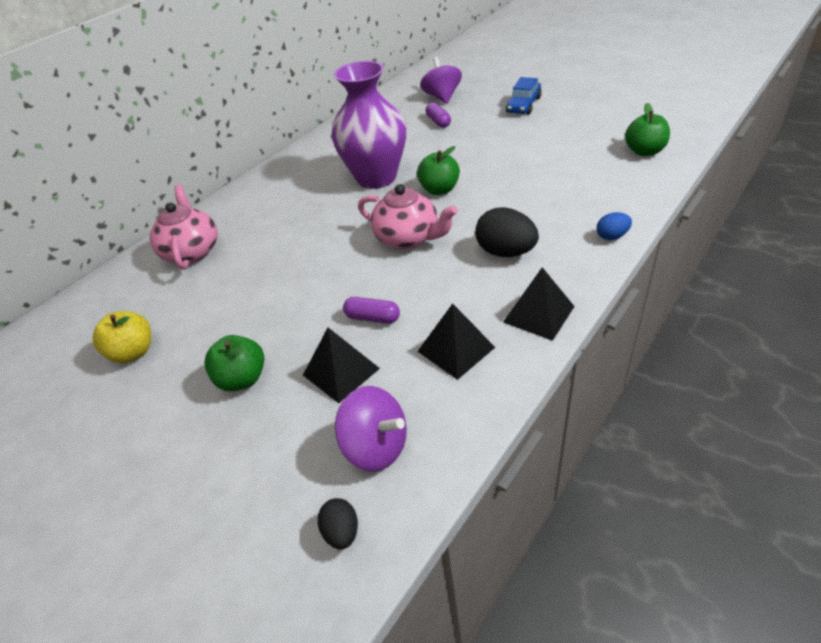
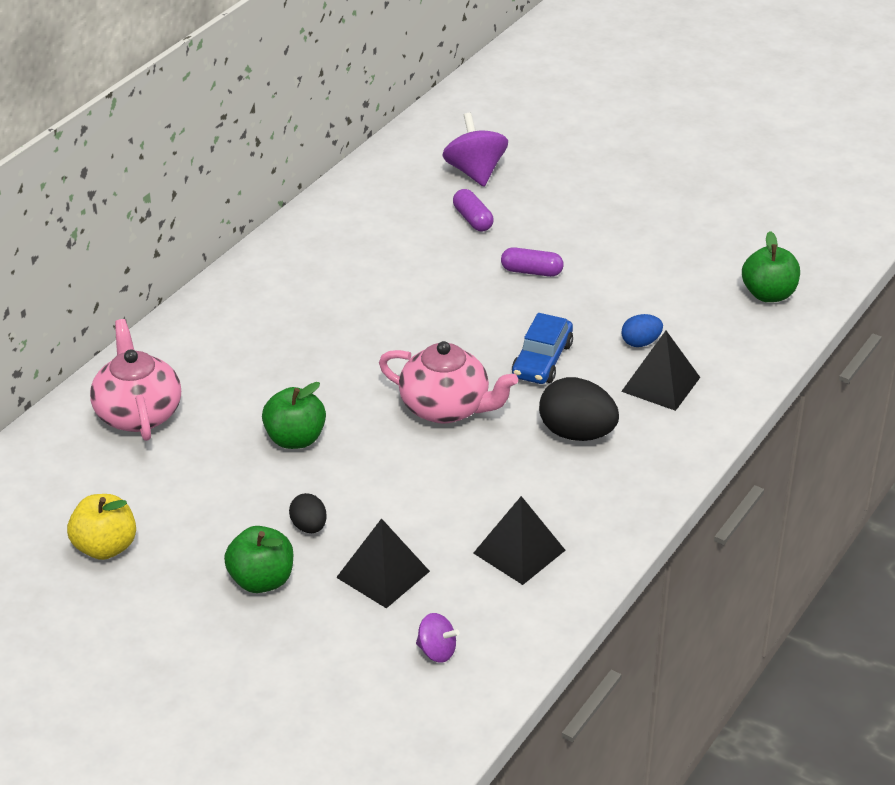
camera: 10 degrees left, 5 degrees down
(342, 532) = (411, 727): black egg -> black egg (309, 527)
(372, 318) = (412, 512): purple capsule -> purple capsule (531, 271)
(376, 177) = (389, 311): purple vase -> none
(376, 446) = (437, 651): purple spinning top -> purple spinning top, size x0.56
(439, 190) = (483, 337): green apple -> green apple (295, 439)
(523, 105) = (602, 199): blue car -> blue car (542, 360)
(538, 314) = (616, 513): black pyramid -> black pyramid (660, 384)
(612, 236) = (712, 418): blue egg -> blue egg (640, 343)

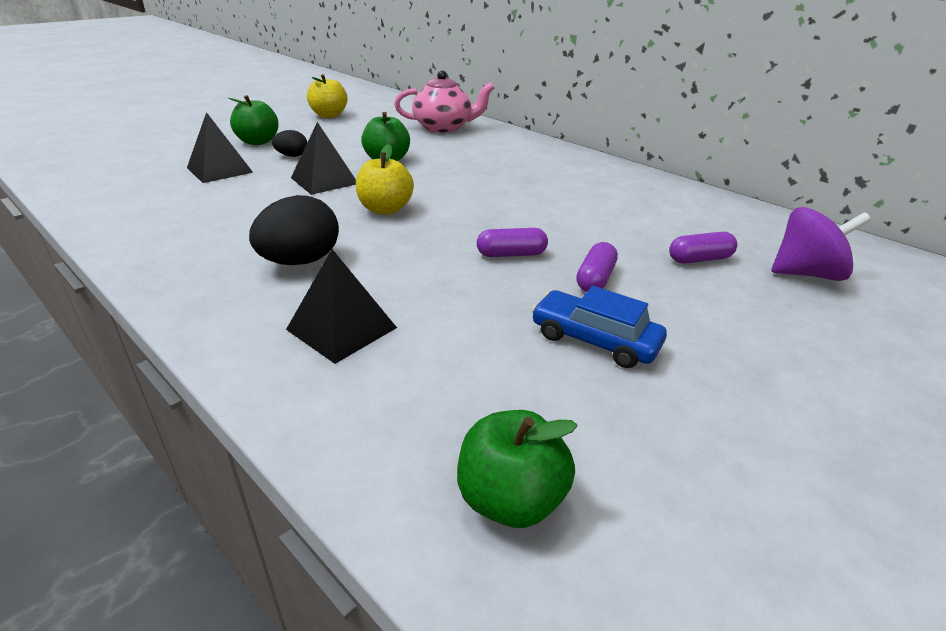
camera: 100 degrees right, 5 degrees down
(437, 651) = (124, 176): purple spinning top -> none
(446, 408) = (385, 209): pink teapot -> yellow apple
(509, 317) = (511, 254): none -> purple capsule
(519, 551) = (179, 214): black pyramid -> black pyramid (324, 180)
(542, 360) = (429, 261): blue car -> blue car (594, 340)
(640, 343) = (431, 329): blue egg -> none

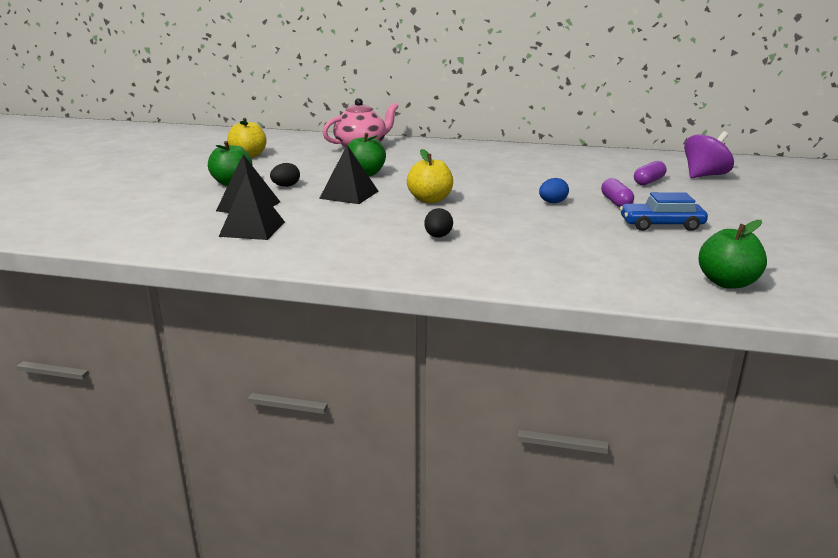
camera: 30 degrees left, 10 degrees down
(300, 261) = (438, 236): black egg -> black egg, size x0.55
(341, 328) = (532, 256): black pyramid -> black pyramid (252, 229)
(511, 254) = (552, 203): purple capsule -> blue egg

